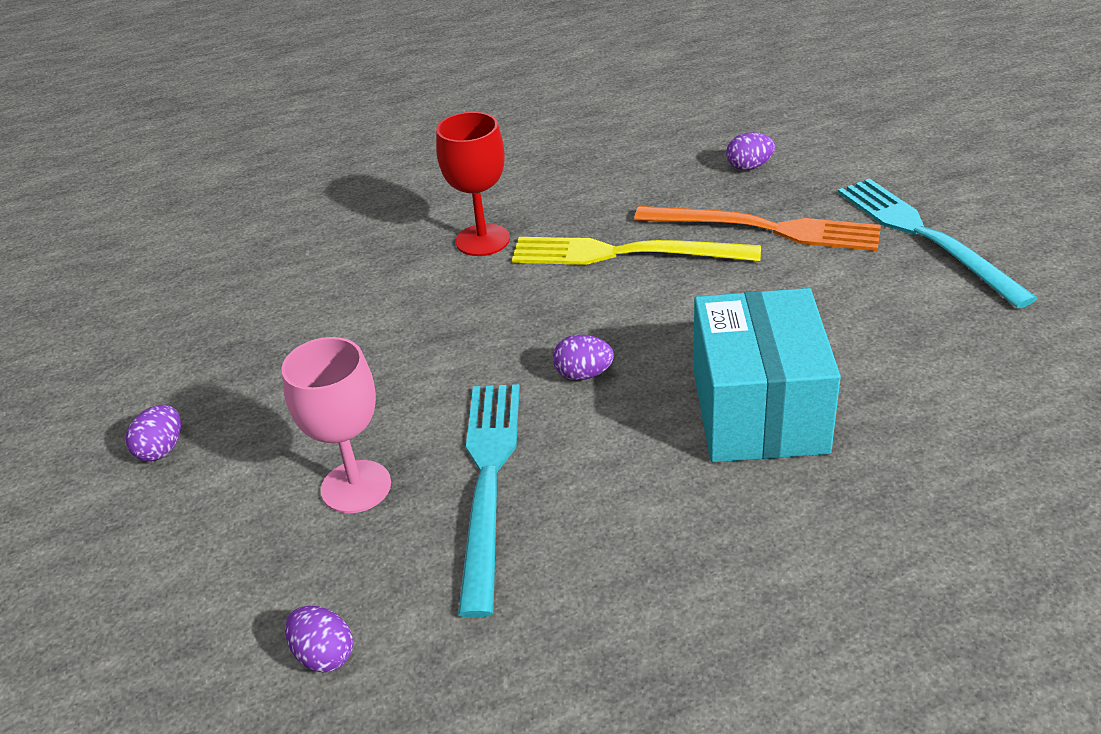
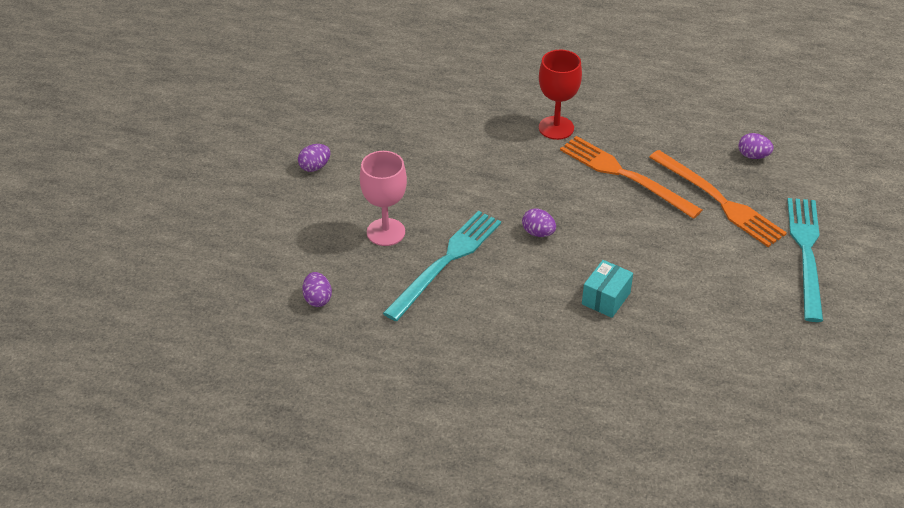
camera: 30 degrees right, 5 degrees up
(624, 253) = (625, 175): yellow fork -> orange fork
(759, 411) = (606, 298): turquoise box -> turquoise box, size x0.50

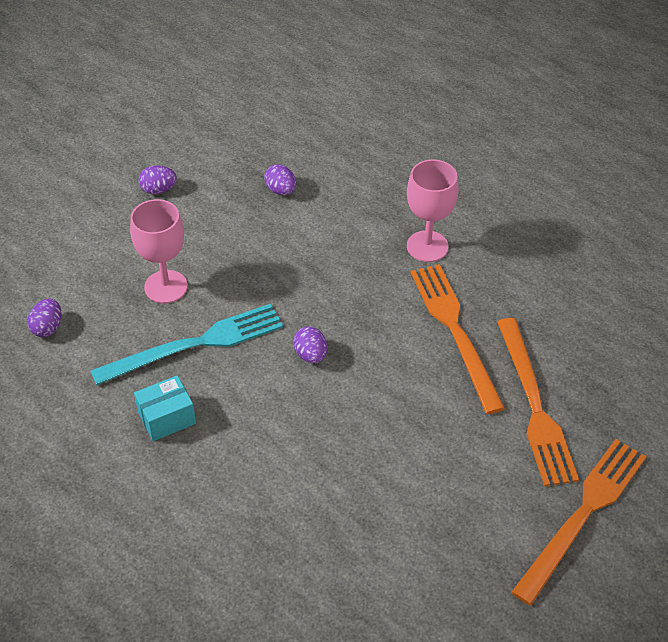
camera: 30 degrees right, 5 degrees up
(556, 128) = (427, 246): red goblet -> pink goblet
(606, 298) = (318, 460): turquoise box -> turquoise box (167, 418)
(753, 156) = (619, 371): purple egg -> purple egg (281, 190)
(806, 253) = (582, 514): turquoise fork -> orange fork

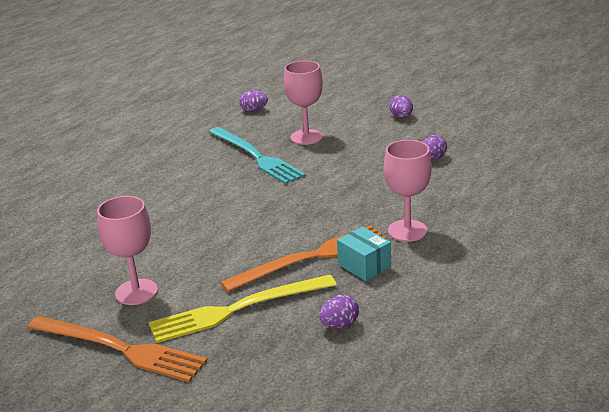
camera: 80 degrees right, 20 degrees down
(167, 418) = (188, 160): turquoise box -> turquoise box (364, 266)
(311, 355) = (261, 199): purple egg -> purple egg (339, 325)
(479, 495) = (136, 292): none -> pink goblet
(534, 406) = (237, 309): orange fork -> yellow fork

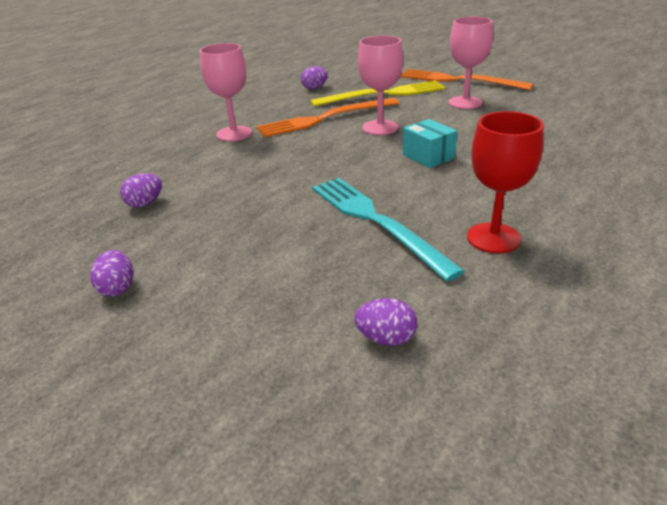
camera: 175 degrees left, 5 degrees up
(183, 151) = (493, 238): none -> red goblet
(306, 137) = (295, 253): pink goblet -> pink goblet (380, 127)
(364, 266) = (284, 113): turquoise box -> turquoise box (428, 156)

